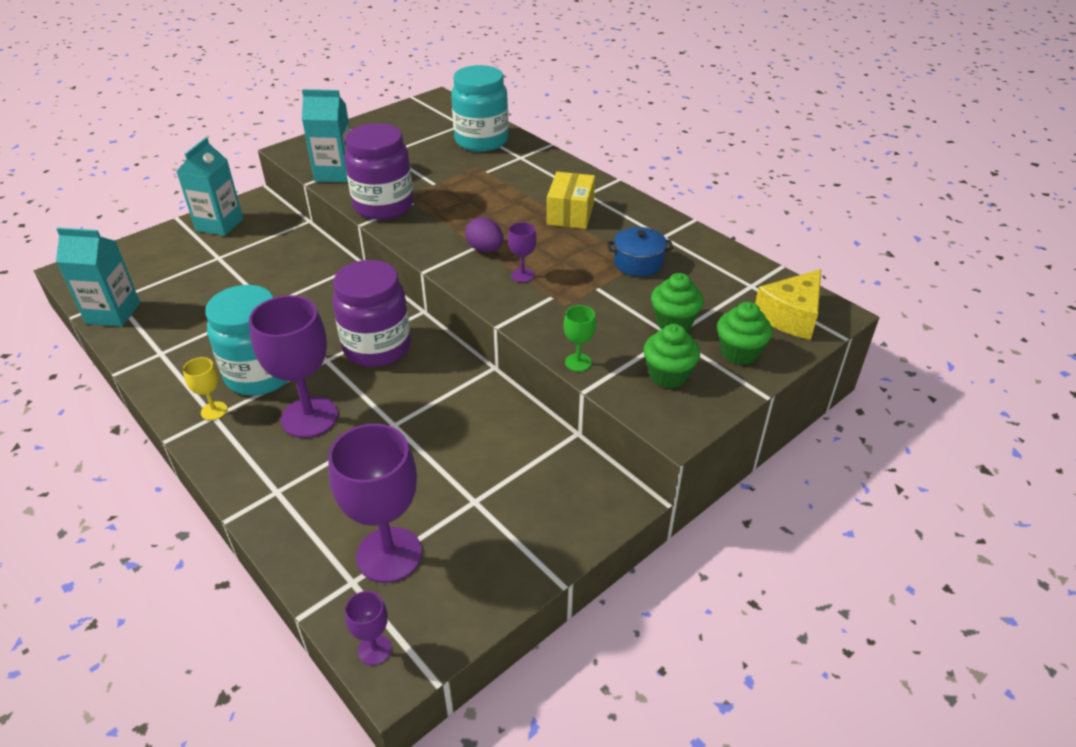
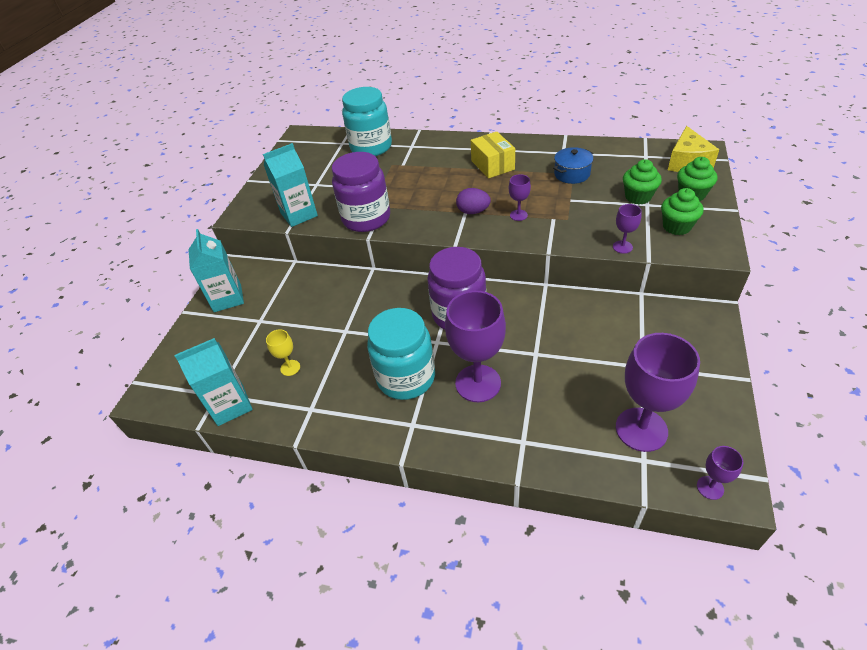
camera: 30 degrees left, 5 degrees up
(214, 411) = (407, 421): yellow goblet -> yellow goblet (290, 368)
(578, 362) = (622, 247): green goblet -> purple goblet

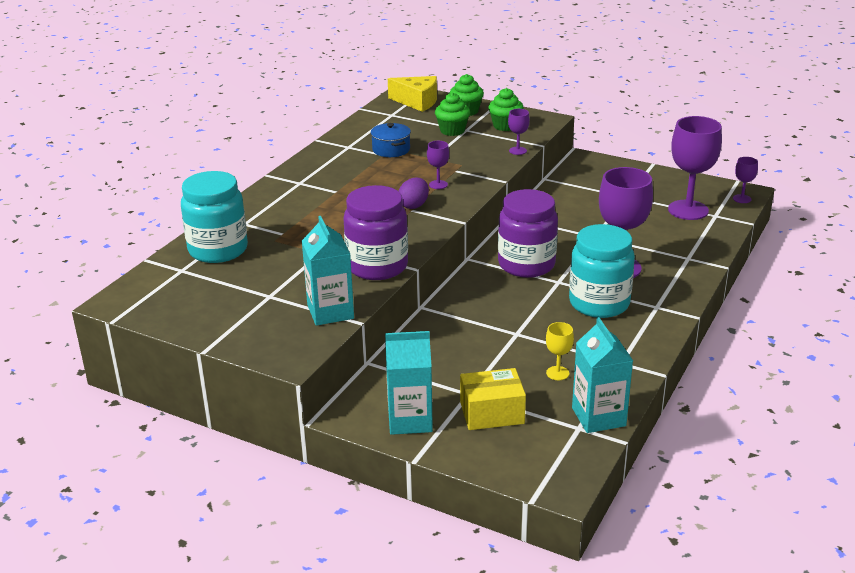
camera: 80 degrees left, 15 degrees down
(492, 165) = (337, 183): yellow box -> yellow box (492, 413)

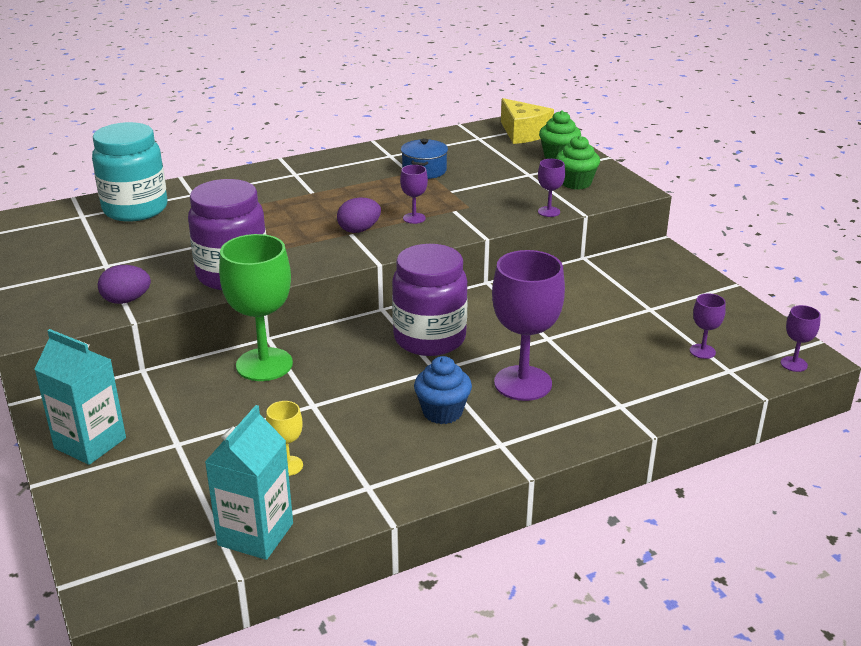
camera: 35 degrees right, 0 degrees up
(330, 312) = (126, 300): turquoise carton -> purple egg
(446, 323) = (264, 364): none -> green goblet
(452, 131) = (513, 171): green cupcake -> none
(492, 413) = (166, 474): yellow box -> none
(599, 303) = (442, 412): turquoise jar -> blue cupcake
(688, 210) = (702, 351): purple goblet -> purple goblet, size x0.46

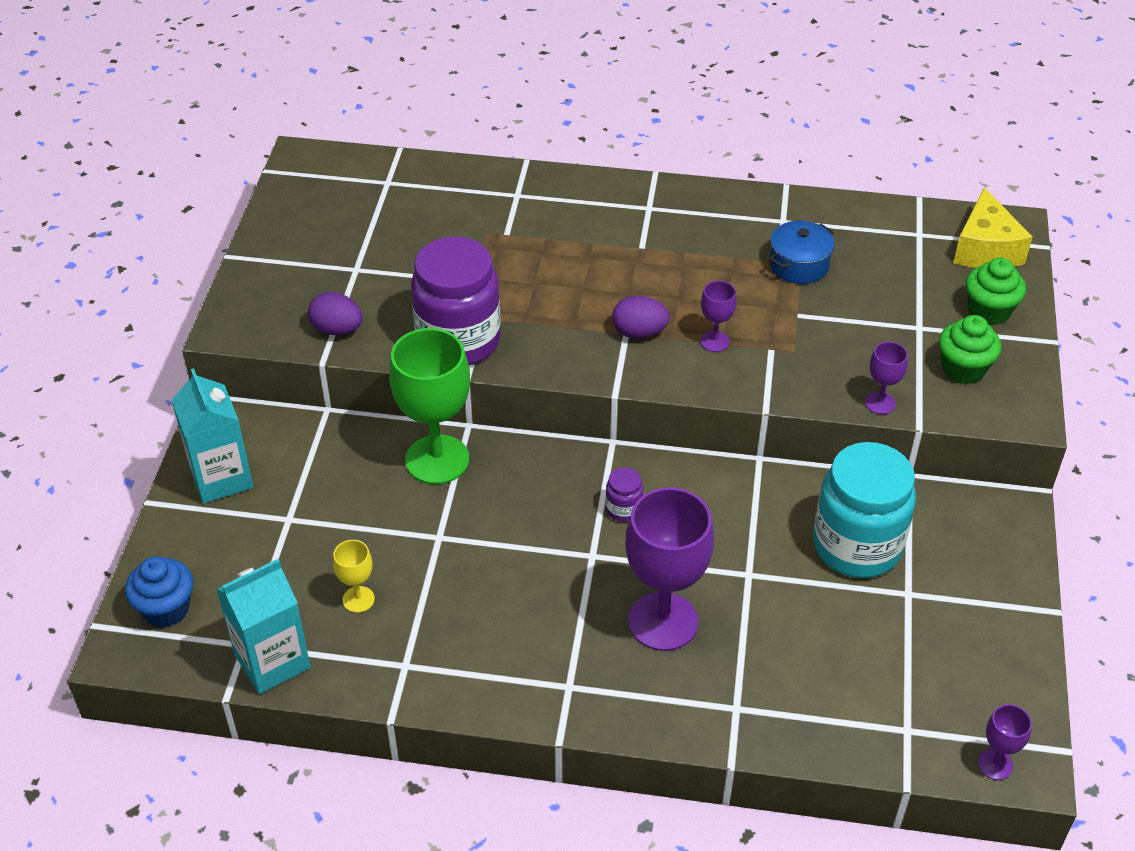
camera: 35 degrees right, 15 degrees up
(135, 209) = (443, 194): turquoise jar -> turquoise jar (857, 546)
(429, 339) = (623, 509): purple jar -> purple jar, size x0.42
(442, 412) = (550, 614): blue cupcake -> blue cupcake (166, 609)
(702, 351) = (904, 687): purple goblet -> none

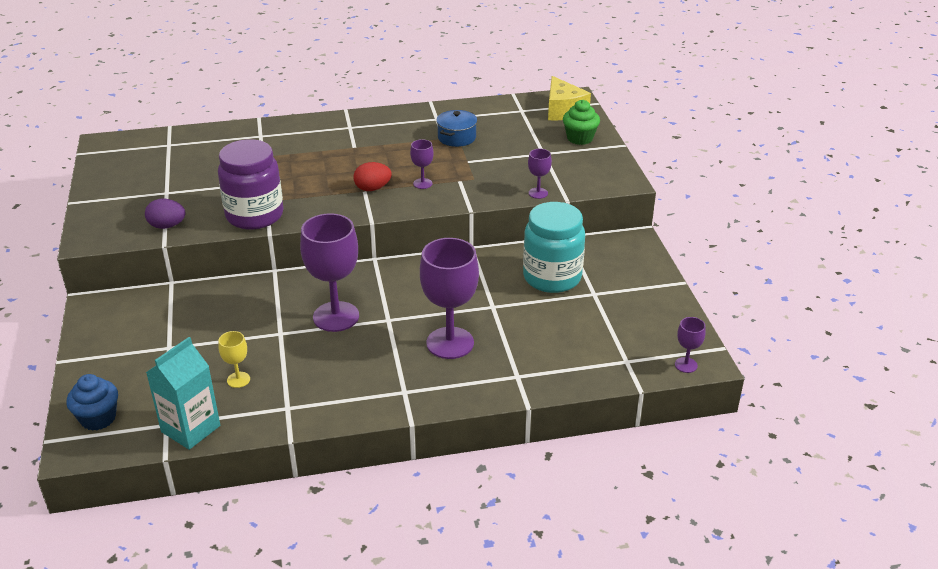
camera: 20 degrees left, 10 degrees down
(221, 478) = (109, 336): turquoise carton -> none
(437, 460) = (261, 293): green goblet -> none
(523, 530) = (336, 317): none -> purple goblet
(623, 509) = (397, 291): purple jar -> none
(639, 332) = (372, 188): purple egg -> red egg
(963, 369) = (578, 167): green cupcake -> none

